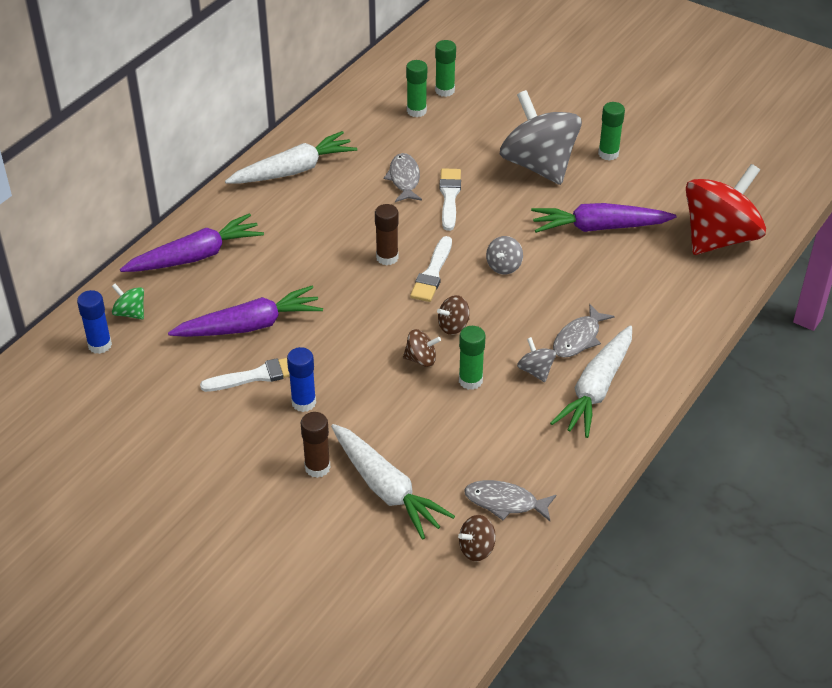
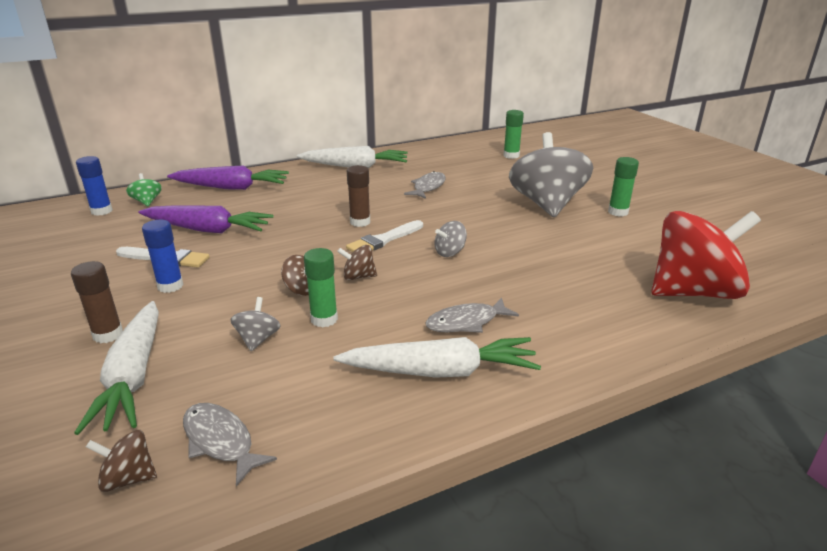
camera: 30 degrees right, 15 degrees down
(416, 111) = (478, 160): green glue stick -> none
(449, 197) = (452, 203): white brush -> none
(536, 371) = (394, 333): grey spinning top -> grey spinning top (258, 339)
(596, 389) = (440, 371): white carrot -> white carrot turned 150 degrees counterclockwise
(599, 227) = (566, 252): purple carrot -> none

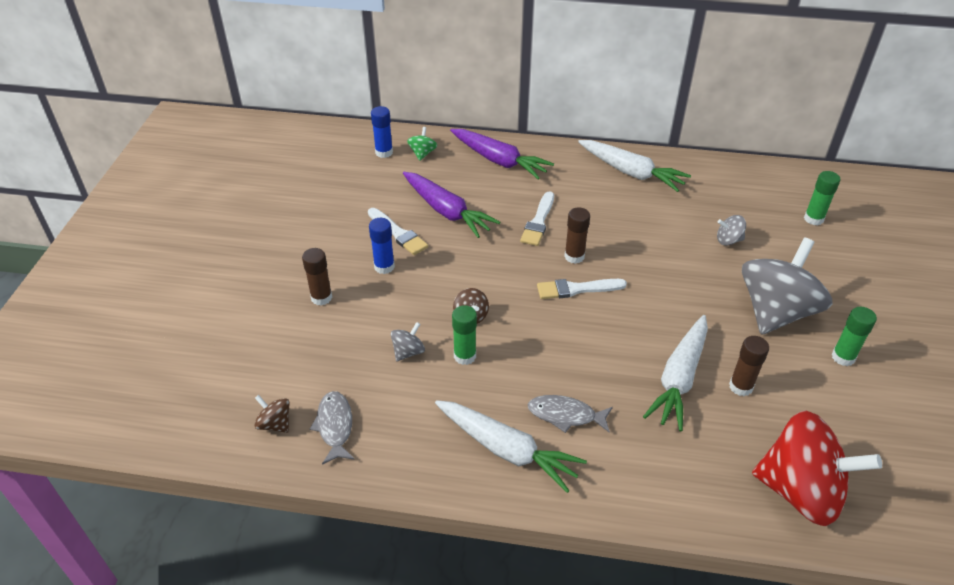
camera: 35 degrees right, 15 degrees up
(133, 376) = (317, 344): white carrot -> white carrot (679, 378)
(306, 212) = (538, 222): none -> white brush
(358, 277) = (522, 323): brown spinning top -> none
(428, 187) = (677, 234): grey fish -> none
(450, 252) = (620, 332): grey spinning top -> grey spinning top (728, 240)
(576, 251) = (741, 386): none -> brown glue stick

